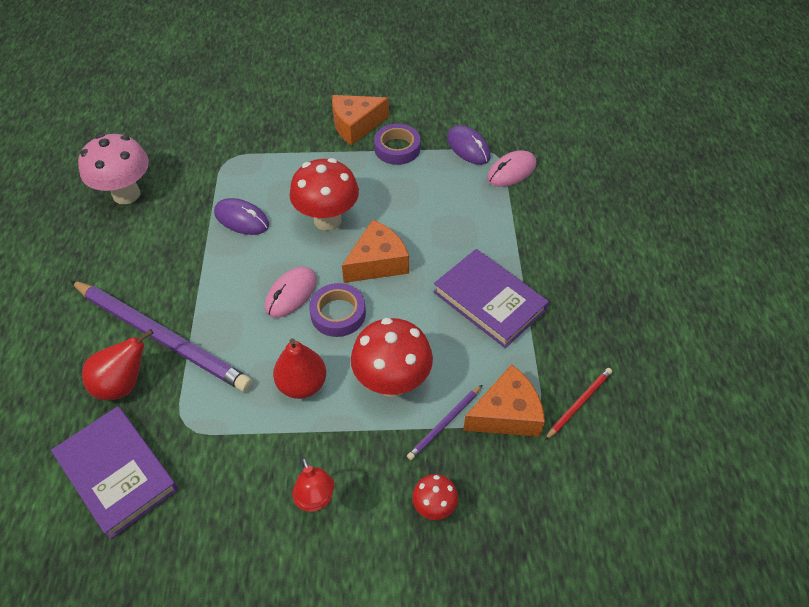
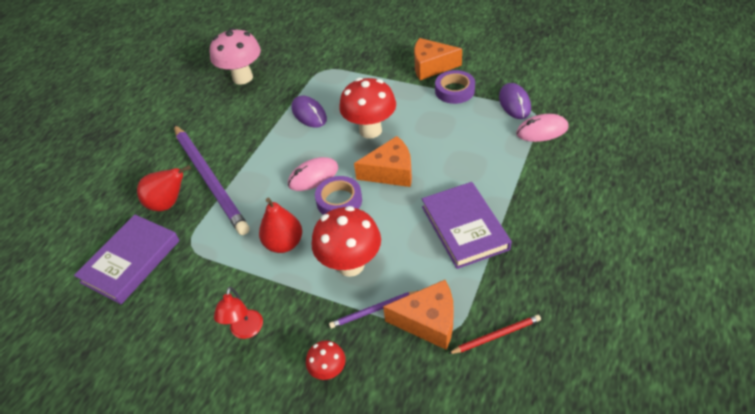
camera: 30 degrees right, 5 degrees down
(117, 473) = (131, 261): purple book -> purple book turned 45 degrees clockwise

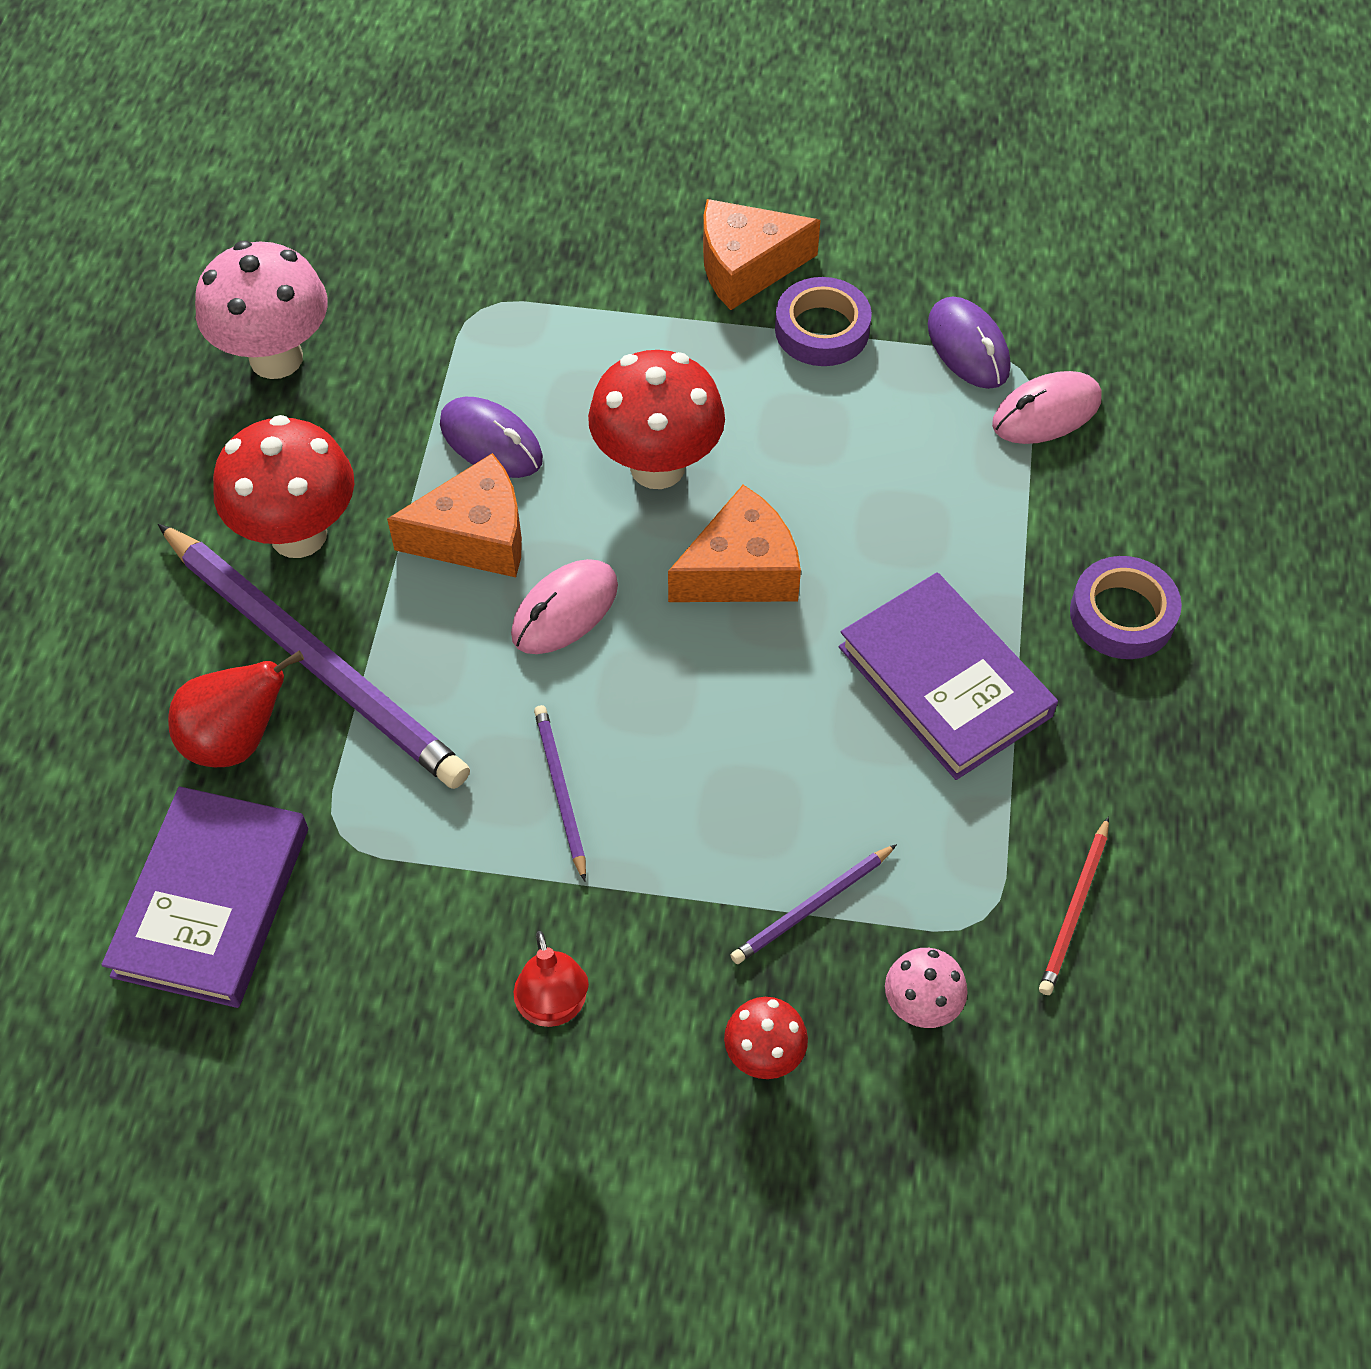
camera: 20 degrees left, 10 degrees up
(284, 243) = (560, 791): red pear -> purple pencil
(339, 201) = (648, 663): purple tape -> purple tape (1122, 615)
(350, 265) = (728, 813): red mushroom -> red mushroom (298, 535)
(408, 364) = (920, 1006): none -> pink mushroom
(428, 321) = (932, 907): orange cheese -> orange cheese (475, 536)
(496, 335) = (1074, 909): red pencil -> red pencil turned 150 degrees clockwise

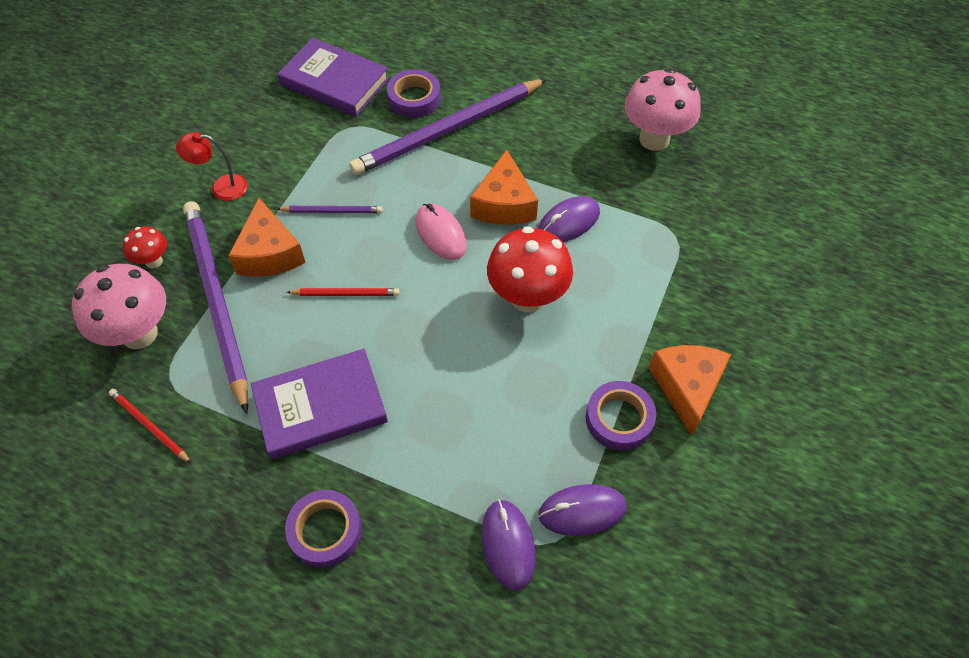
camera: 105 degrees right, 0 degrees up
(237, 740) = (414, 98): red pear -> purple tape
(298, 535) = (528, 134): red mushroom -> none
(730, 712) = (346, 294): none -> red pencil
(741, 570) = (438, 322): orange cheese -> orange cheese (269, 253)
(812, 907) = (217, 301): purple pencil -> purple pencil, size x2.32
(920, 1006) = (139, 334): pink mushroom -> pink mushroom, size x1.95
(1046, 412) = (508, 545): pink mouse -> purple mouse

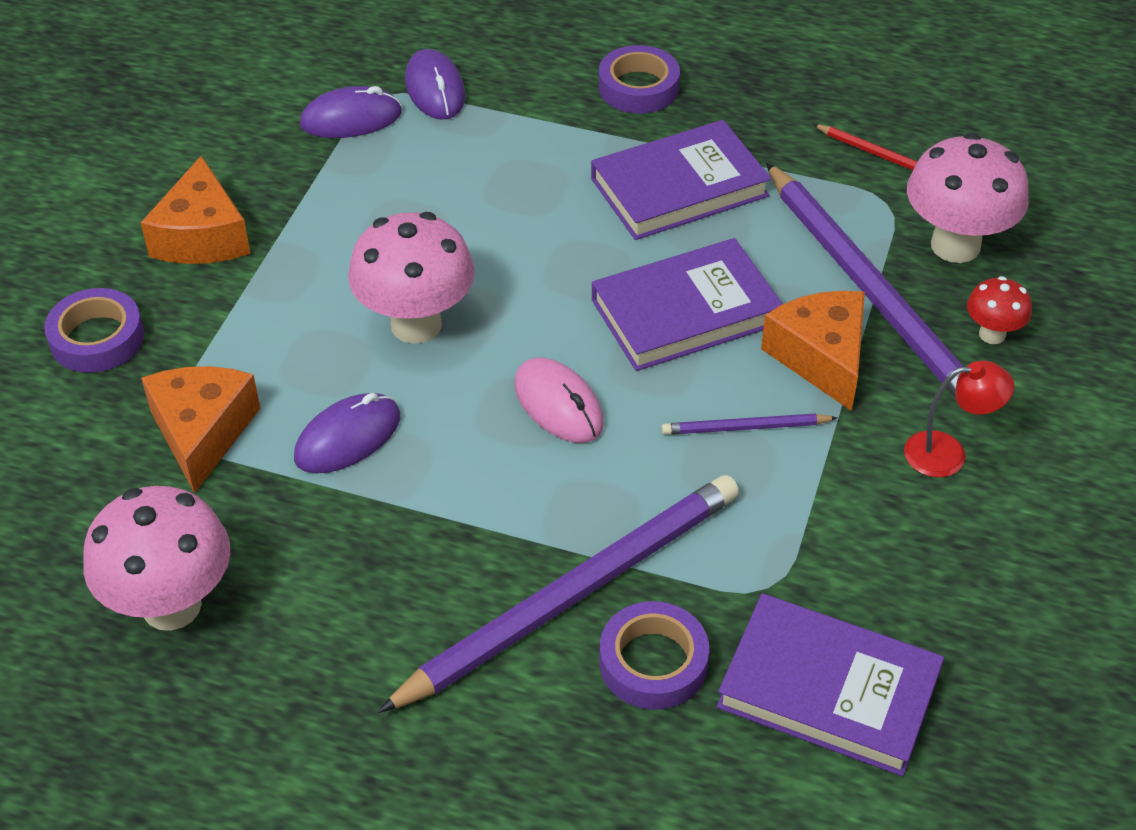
camera: 175 degrees right, 10 degrees down
(346, 294) = (685, 312): red pencil -> purple book
(504, 204) = (457, 460): orange cheese -> orange cheese (202, 432)
(527, 298) = (416, 324): red mushroom -> pink mushroom
(619, 419) = (297, 199): purple tape -> purple tape (97, 338)

